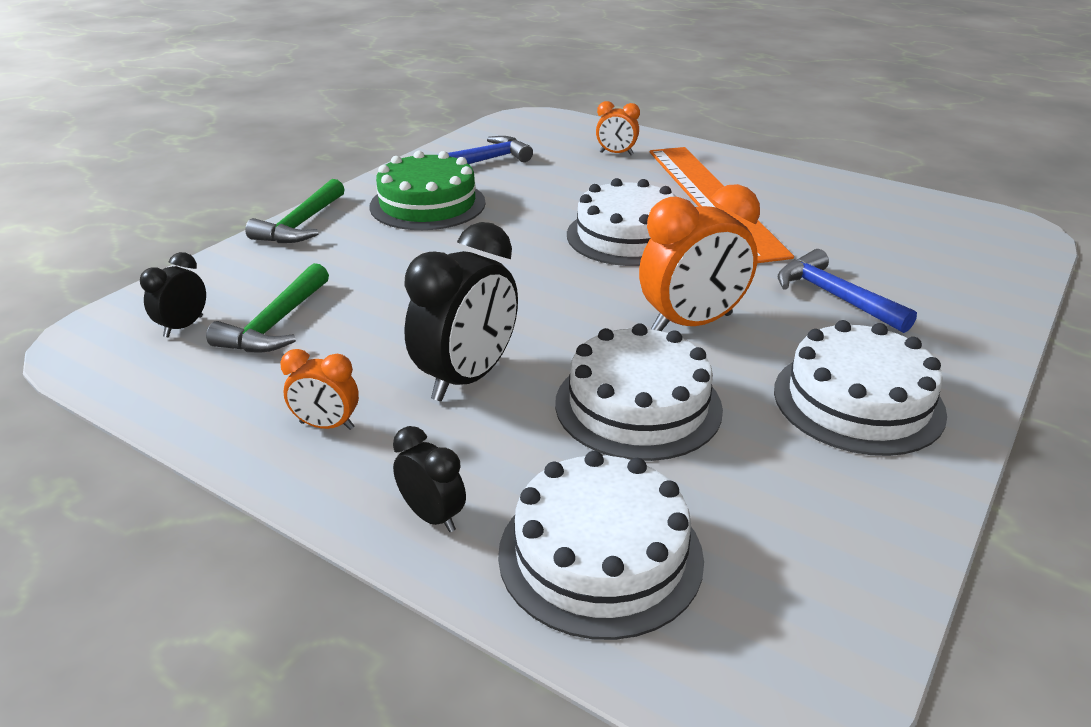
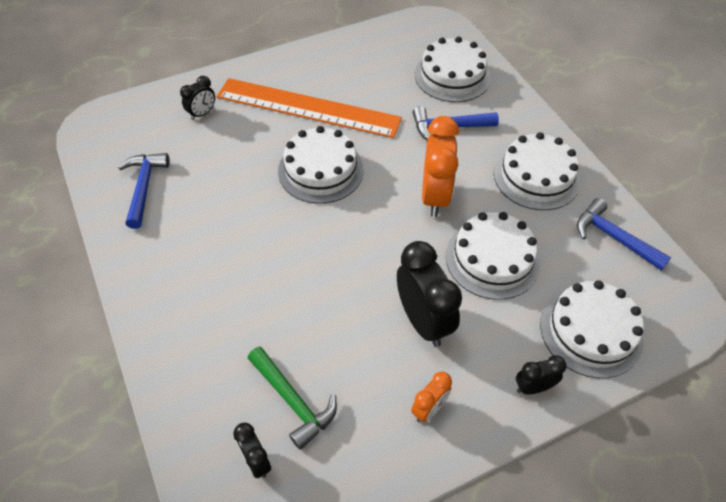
camera: 60 degrees left, 20 degrees up
(301, 224) = (151, 338): green hammer -> none
(427, 204) = (186, 249): green cake -> none
(616, 153) = (202, 113): orange clock -> black clock
(843, 529) = (614, 237): none -> blue hammer
(937, 270) = (452, 76): none -> white cake

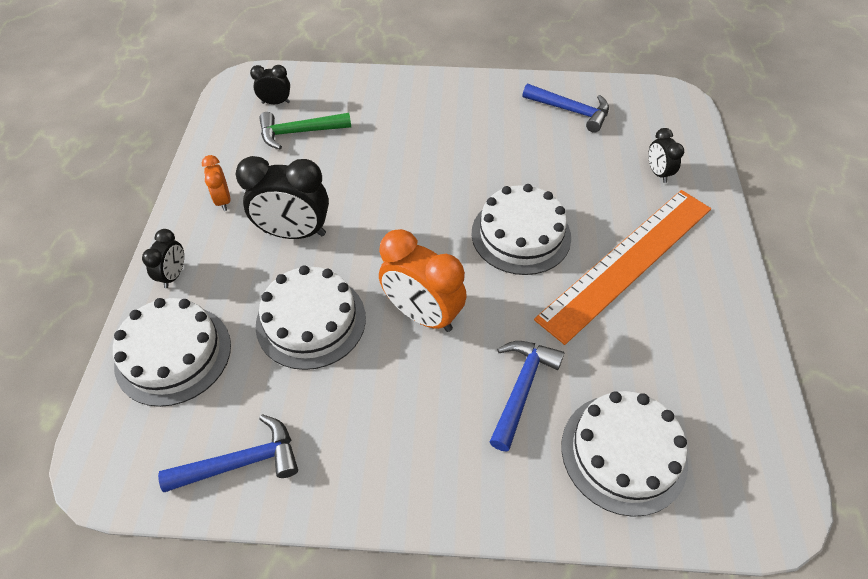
camera: 120 degrees right, 0 degrees up
(536, 176) = (382, 439): white cake -> none

